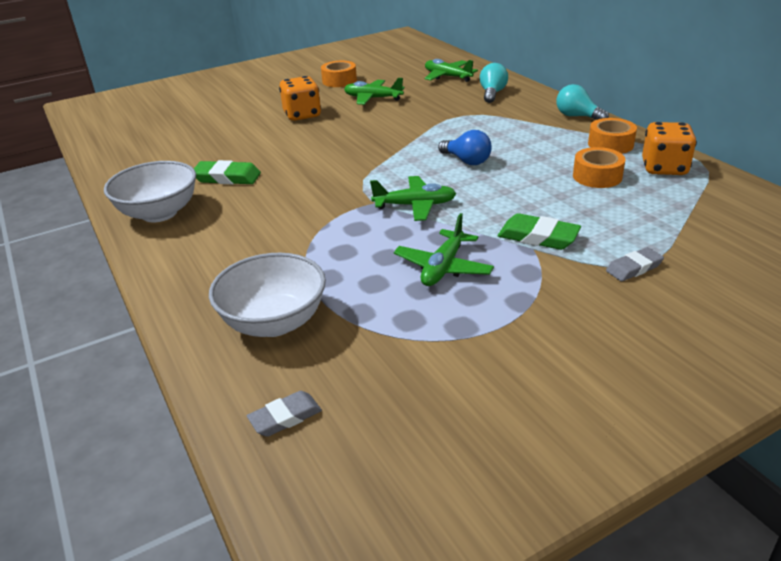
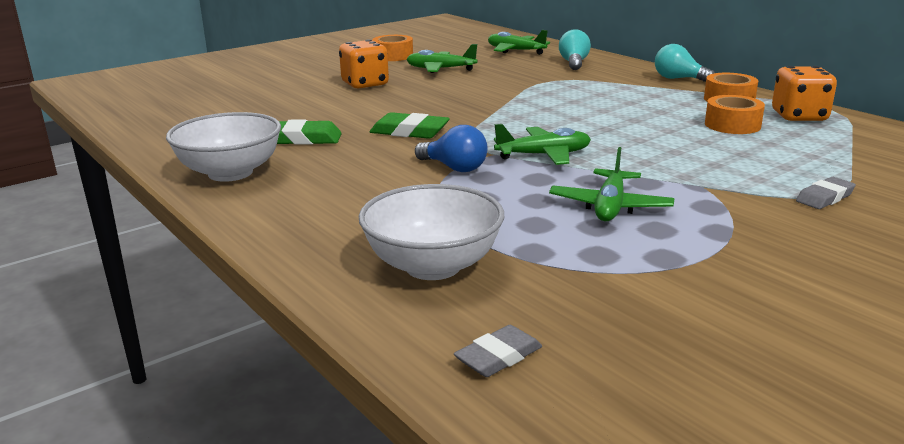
camera: 10 degrees left, 10 degrees down
(466, 161) = (580, 117): blue light bulb -> blue light bulb (454, 168)
(538, 237) = (701, 176): green eraser -> green eraser (409, 131)

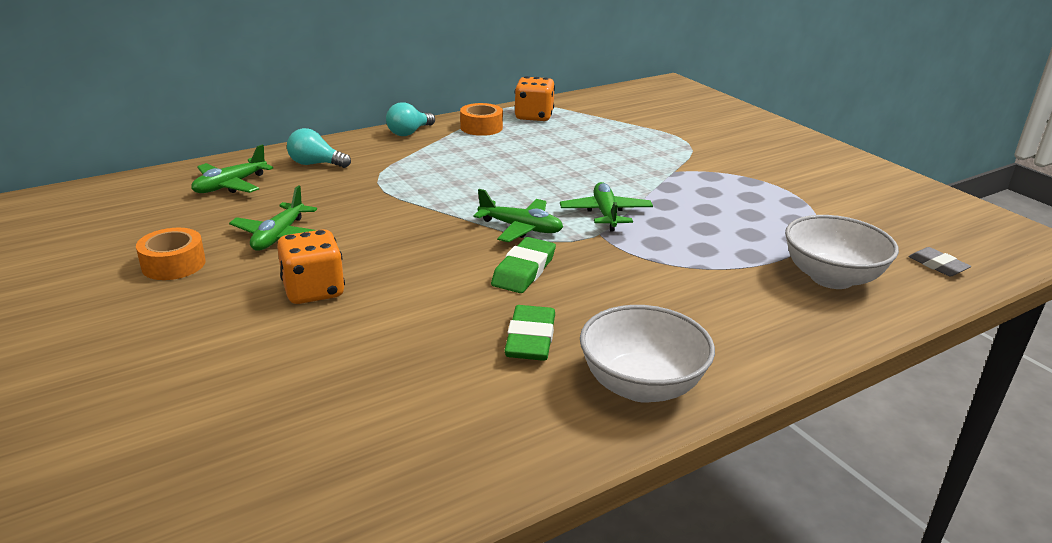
camera: 85 degrees left, 5 degrees up
(454, 168) = (633, 255): blue light bulb -> none
(610, 206) = (714, 205): green plane -> green plane (520, 228)
(732, 125) = (546, 139): orange tape -> none
(824, 197) = (692, 143): grey eraser -> none

